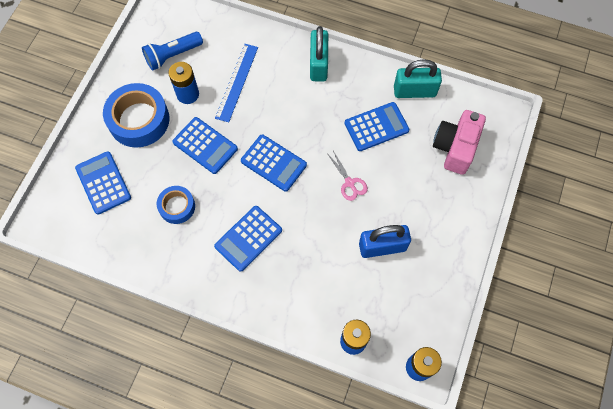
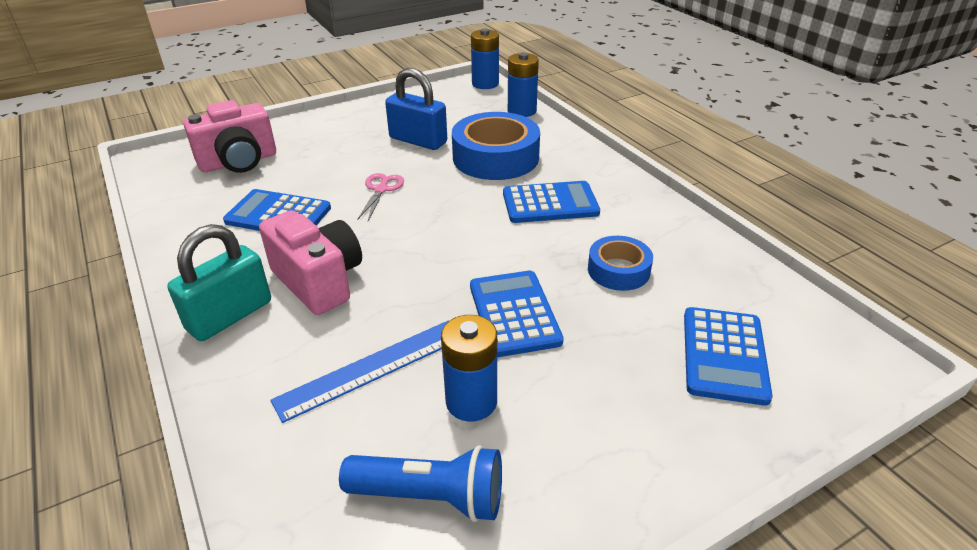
camera: 140 degrees left, 30 degrees down
(139, 120) = (596, 414): blue tape -> blue tape (495, 157)
(273, 163) = (442, 247): blue calculator -> none
(305, 104) = (319, 281): none -> pink camera
(414, 91) = (183, 221): turquoise padlock -> none

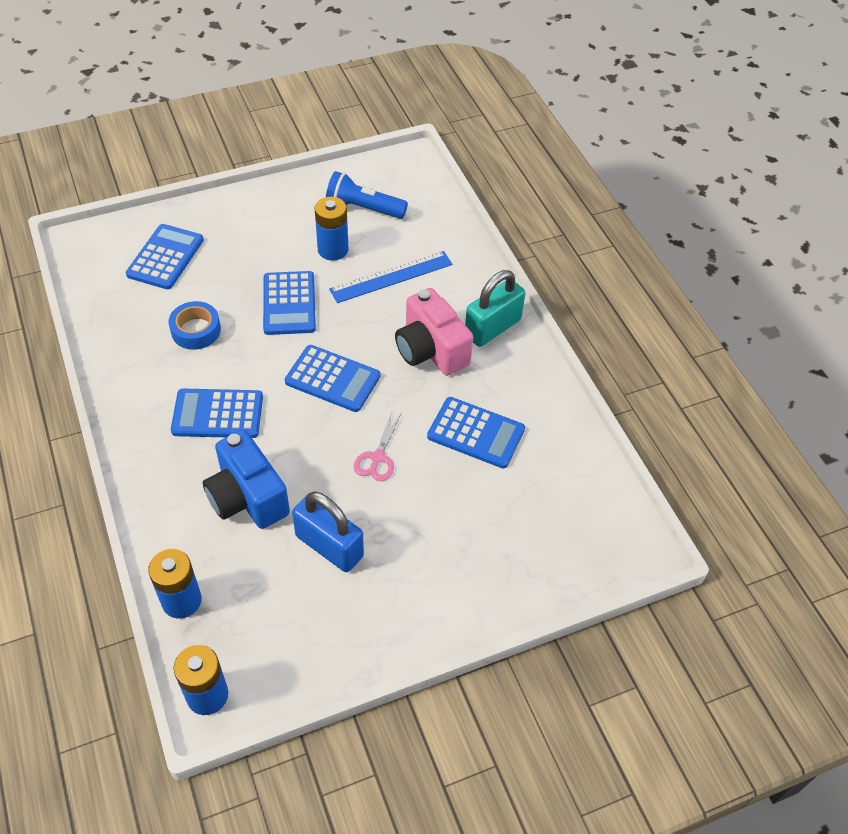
camera: 175 degrees left, 15 degrees up
(239, 162) = (535, 530): pink camera -> none
(437, 242) = (332, 379): none -> blue calculator
(495, 157) = (247, 497): blue tape -> blue camera

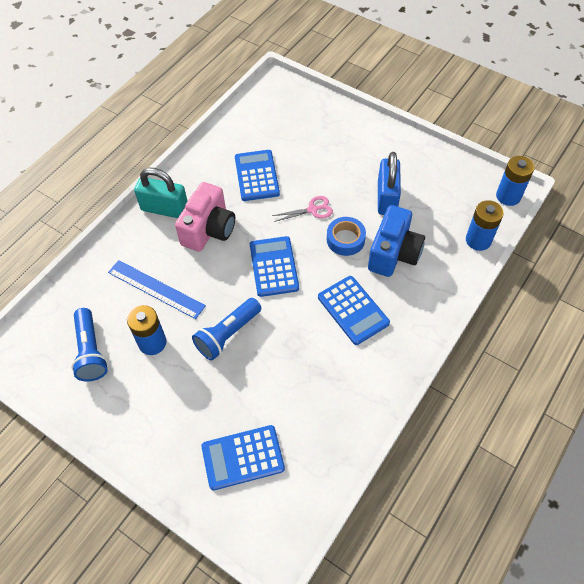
camera: 120 degrees left, 5 degrees up
(196, 330) = (297, 376): blue tape -> blue tape (345, 239)
(289, 303) = (227, 334): blue calculator -> blue flashlight

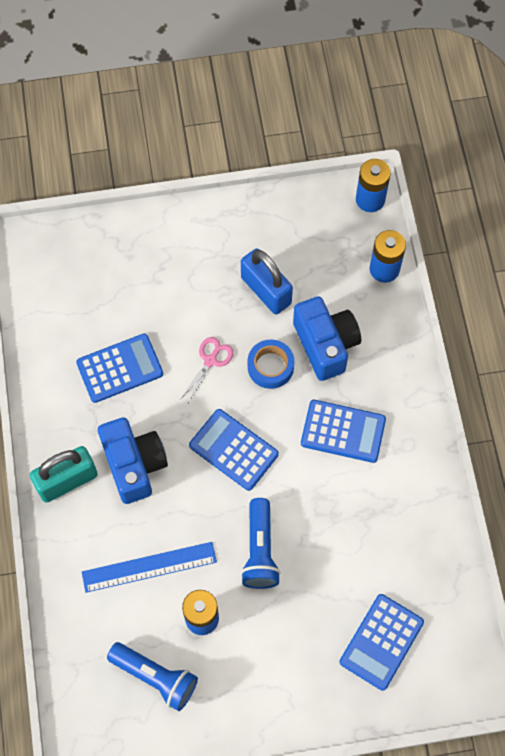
camera: 45 degrees left, 10 degrees up
(209, 230) = (134, 465): pink camera -> blue camera
(256, 176) = (120, 368): blue calculator -> blue calculator turned 120 degrees clockwise

